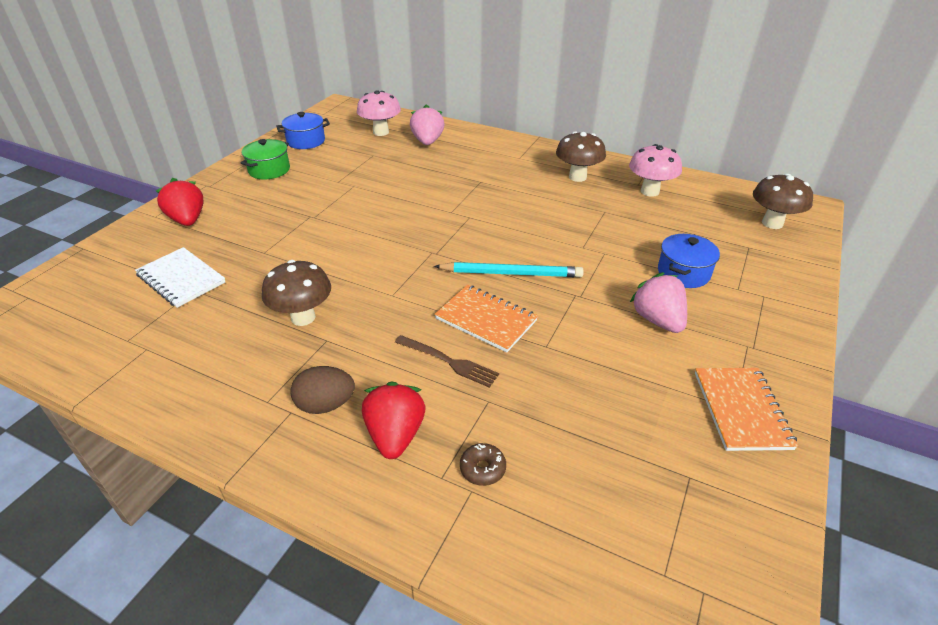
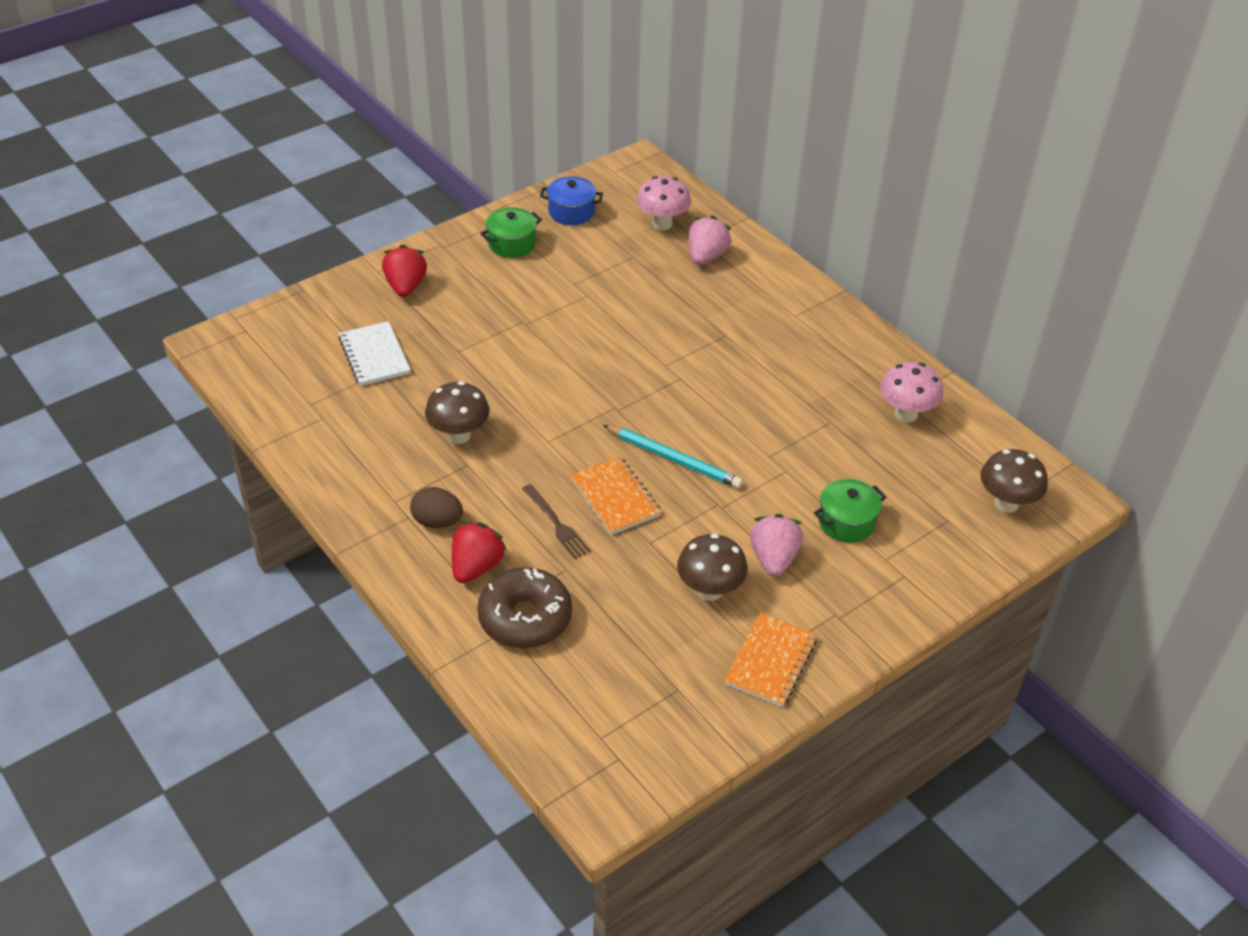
camera: 25 degrees right, 5 degrees up
(482, 469) = (525, 618): brown donut -> brown donut, size x2.40
(577, 177) = (840, 366): brown mushroom -> brown mushroom (710, 590)
(683, 273) = (846, 522): blue pot -> green pot

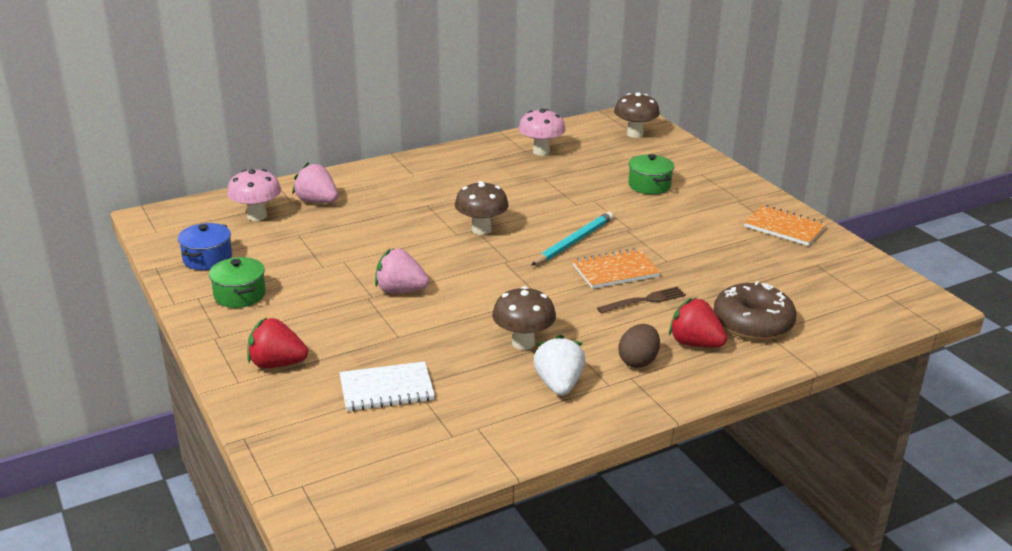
camera: 80 degrees left, 15 degrees down
(391, 465) = (559, 384): none -> white strawberry
(710, 590) = (718, 242): brown mushroom -> brown mushroom (481, 230)
(773, 559) = (685, 215): pink strawberry -> pink strawberry (400, 290)

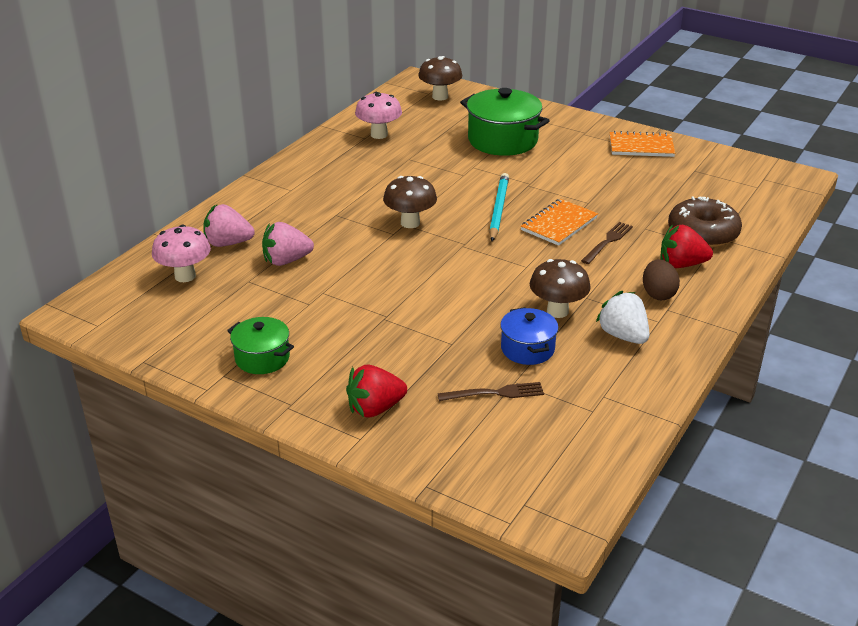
camera: 30 degrees left, 5 degrees up
(207, 259) = (186, 334): blue pot -> blue pot (527, 349)
(386, 389) = (495, 393): white notebook -> brown fork
(400, 290) = (405, 302): pink strawberry -> pink strawberry (286, 260)
(649, 185) = (502, 140): green pot -> green pot, size x1.73

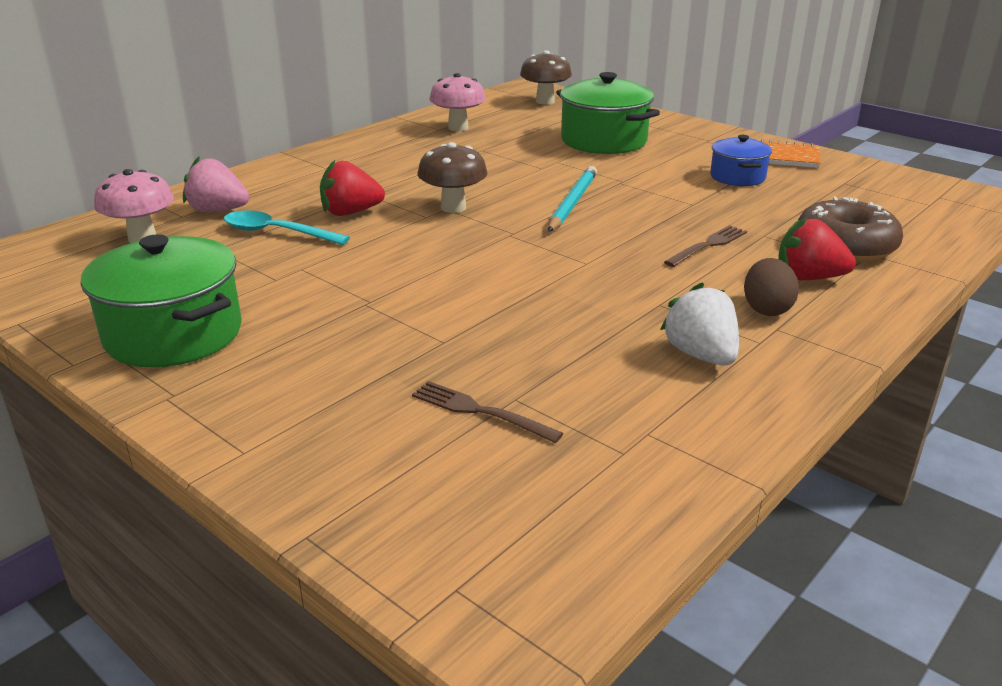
camera: 10 degrees right, 5 degrees down
(262, 358) = (174, 334): green pot -> green pot, size x1.73
(286, 260) = (276, 233): pink strawberry -> turquoise spoon
(375, 408) = (290, 413): red strawberry -> red strawberry (350, 213)
(495, 393) = (479, 411): brown fork -> brown fork turned 150 degrees counterclockwise
(527, 349) = (551, 358): blue pot -> blue pot (737, 177)
(557, 311) = (612, 316): brown mushroom -> none
(559, 224) = (647, 222): orange notebook -> none

